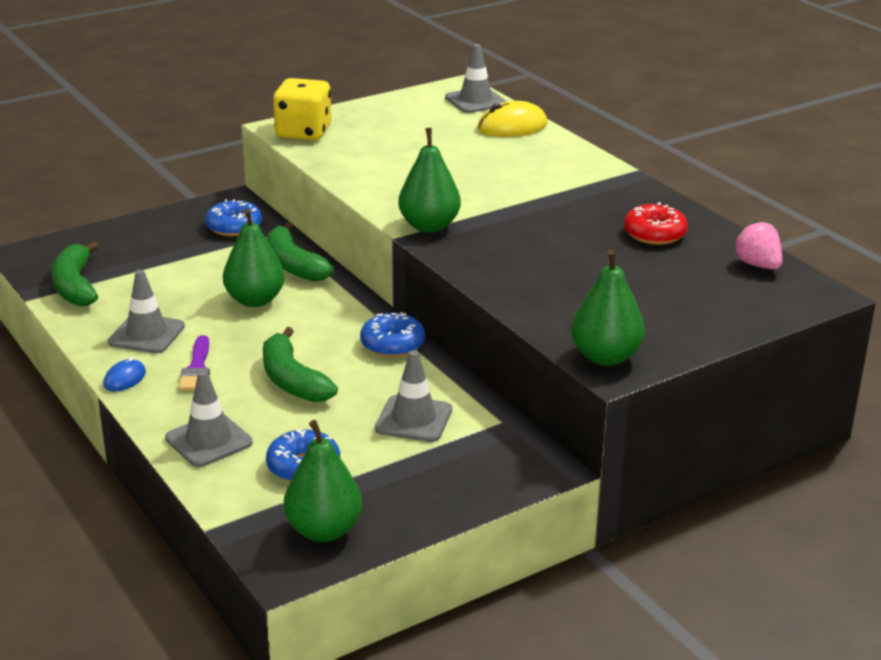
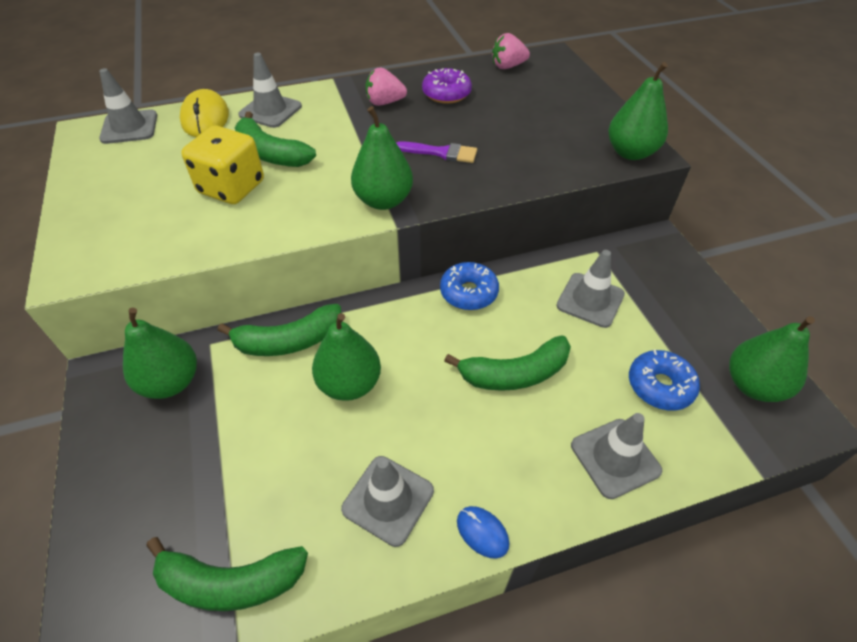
camera: 75 degrees left, 20 degrees up
(197, 369) = (476, 454): purple brush -> purple brush (441, 153)
(234, 227) = (171, 382): blue donut -> green pear
(303, 132) = (101, 255): yellow dice -> yellow dice (232, 188)
(473, 165) = (271, 154): none -> green banana
(547, 151) = (270, 111): none -> grey traffic cone
(607, 203) = (384, 103): none -> pink strawberry
(654, 234) = (446, 94): red donut -> purple donut

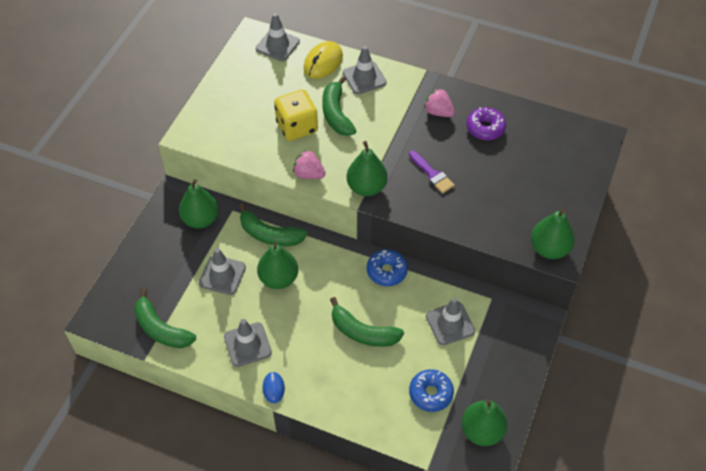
camera: 40 degrees right, 5 degrees up
(508, 66) = (554, 128): pink strawberry -> pink strawberry (309, 174)
(615, 458) = (366, 406): grey traffic cone -> grey traffic cone (222, 275)

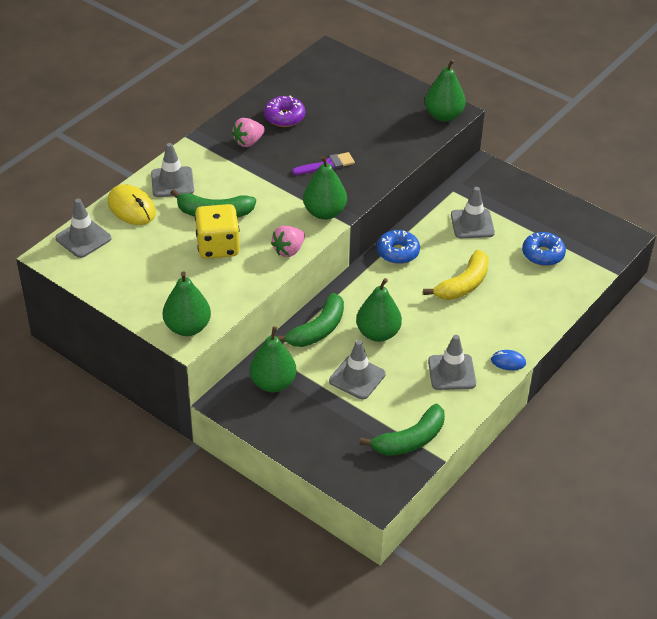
camera: 75 degrees left, 10 degrees down
(363, 332) = (463, 284): green banana -> yellow banana
(482, 431) = (588, 231): green pear -> green pear (187, 327)

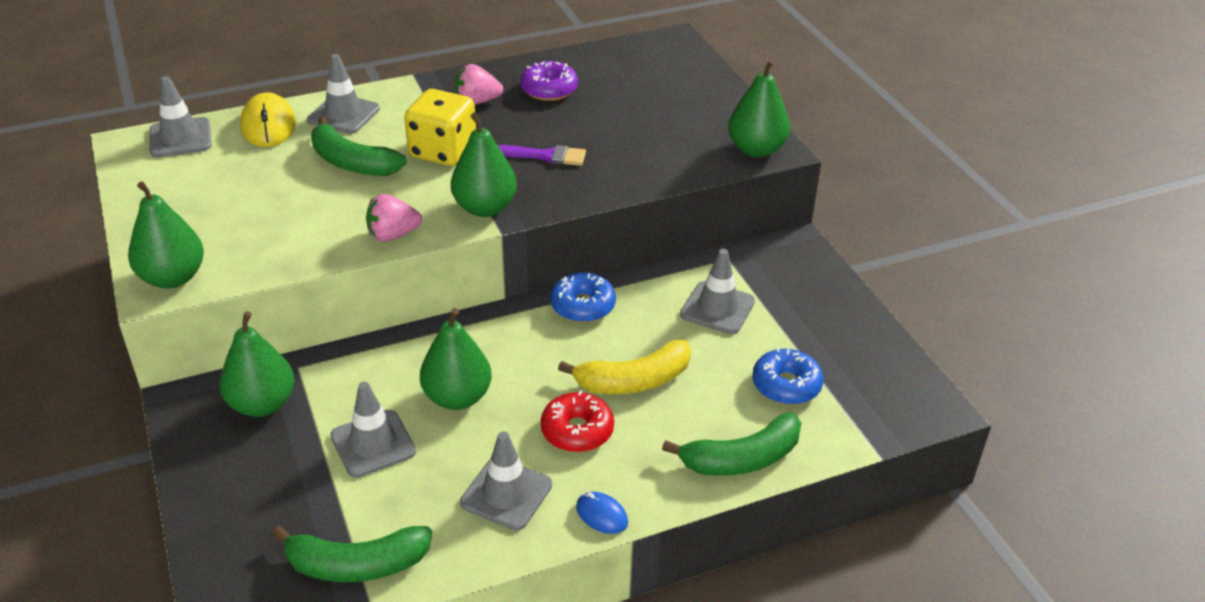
camera: 30 degrees right, 5 degrees down
(218, 246) = (314, 200): yellow dice -> yellow dice (443, 151)
(318, 329) = (386, 360): green banana -> green banana (742, 459)
(458, 324) = (577, 431): none -> red donut

